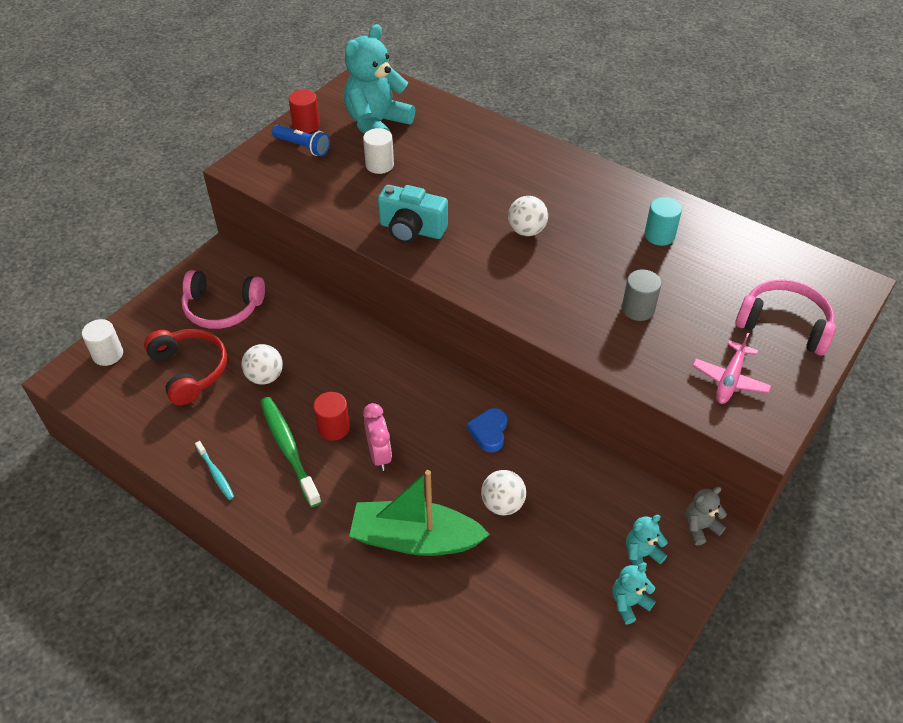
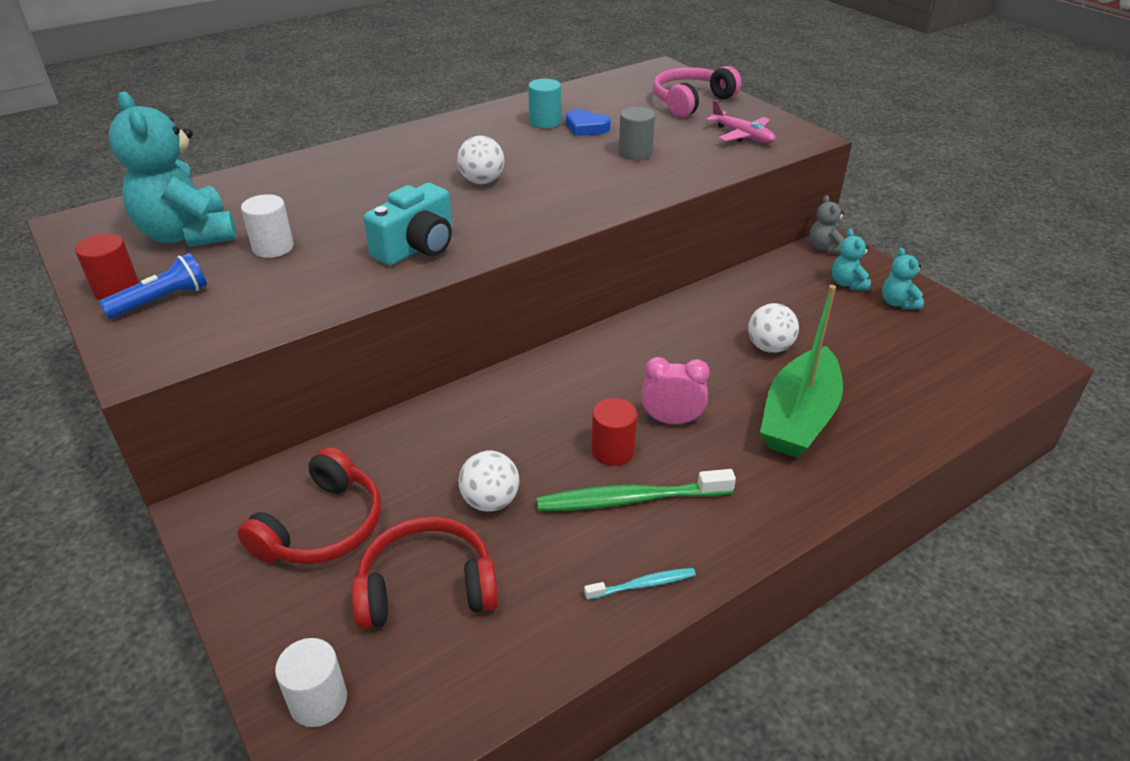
camera: 70 degrees left, 10 degrees down
(222, 308) = (323, 527): pink headphones -> red headphones
(489, 432) = (672, 334): blue heart -> blue heart (586, 127)

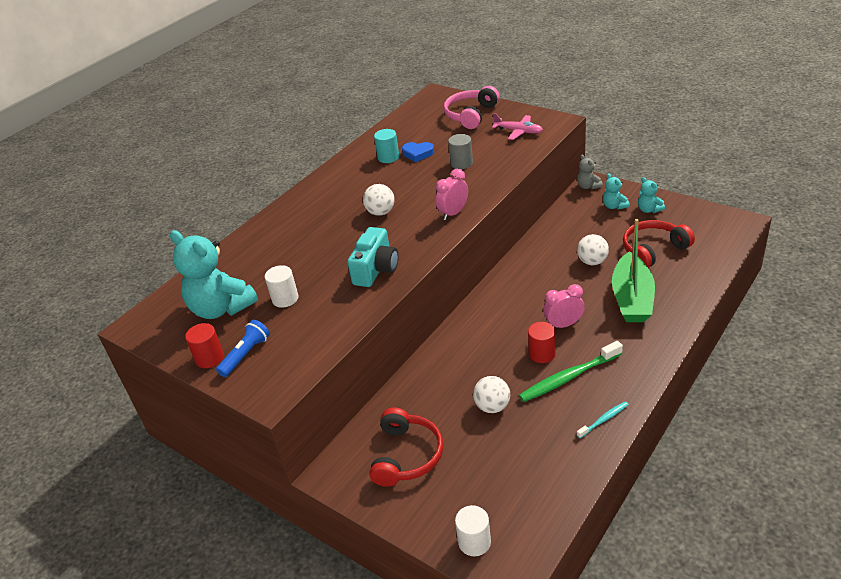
camera: 15 degrees left, 0 degrees up
(427, 586) = (490, 464): red headphones -> red headphones (653, 250)
(577, 208) = (453, 213): none -> pink clock

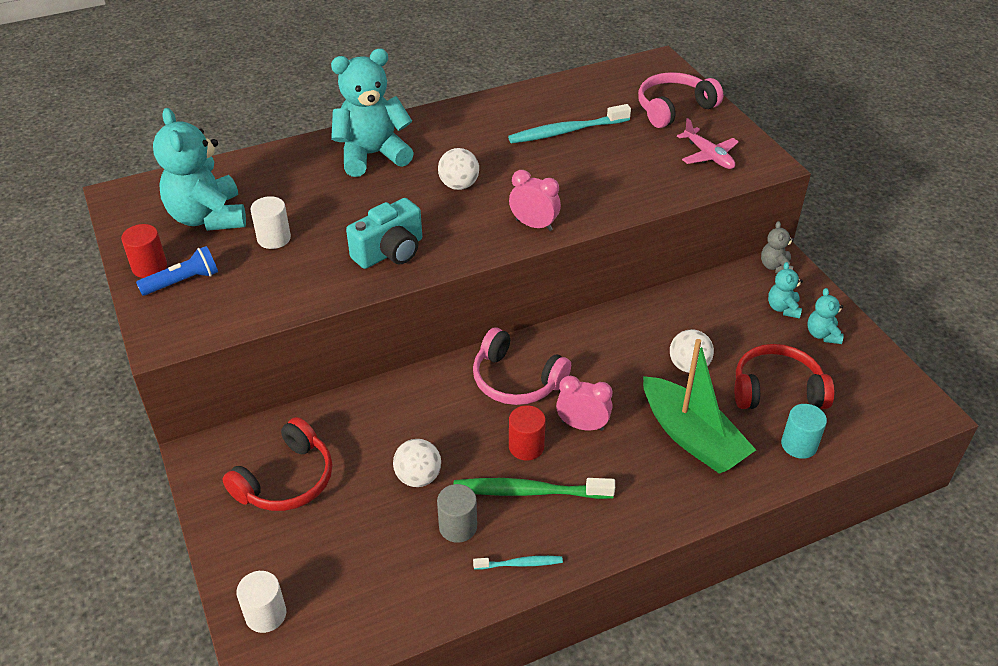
camera: 25 degrees right, 5 degrees up
(302, 220) = (372, 155): none -> turquoise teddy bear
(388, 157) = (530, 121): turquoise cylinder -> turquoise cylinder (799, 445)
(418, 154) = (566, 131): blue heart -> turquoise toothbrush
(453, 213) = (534, 225): pink clock -> pink clock turned 45 degrees clockwise
(461, 163) = (603, 166): grey cylinder -> grey cylinder (458, 527)
(498, 320) = (516, 380): none -> pink headphones
(632, 298) = (692, 437): green boat -> green boat turned 75 degrees counterclockwise

